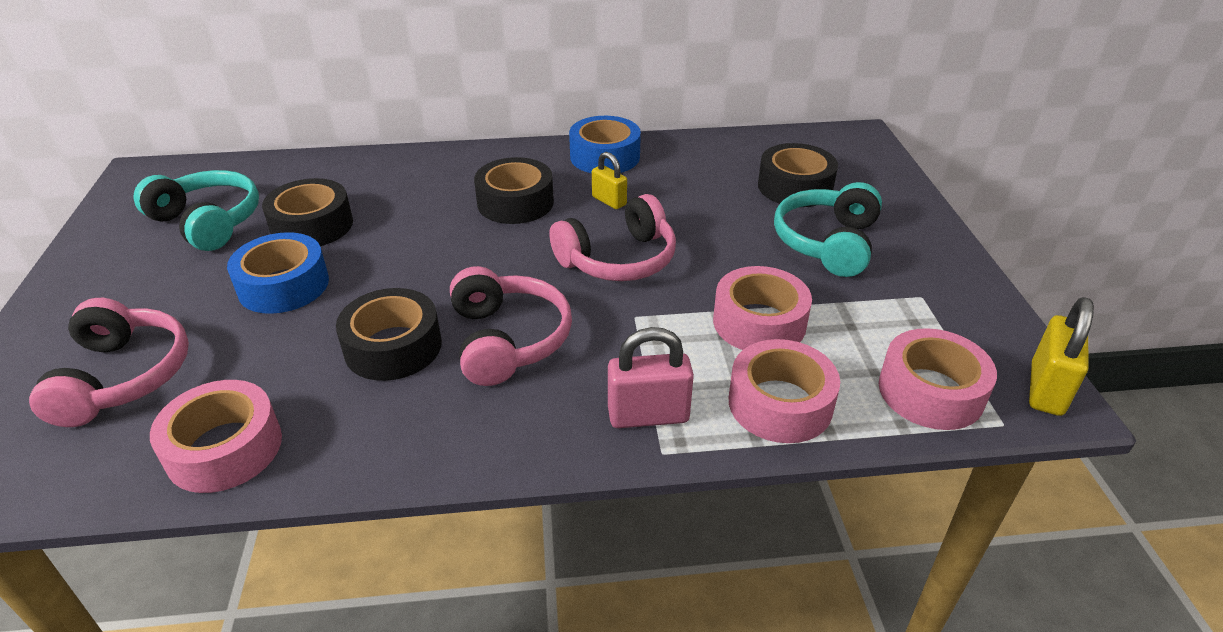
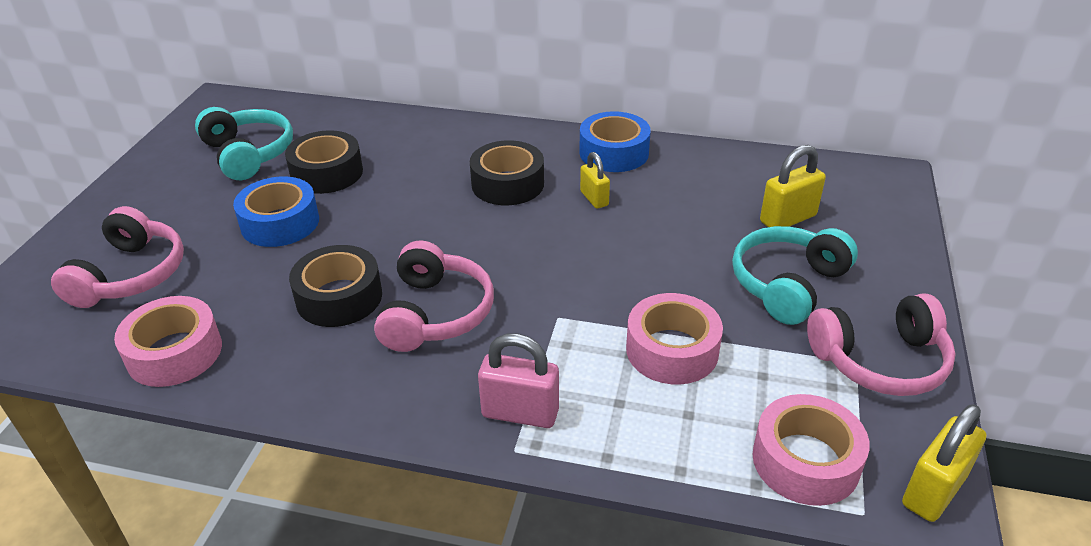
camera: 20 degrees right, 0 degrees up
(618, 259) = (572, 258): pink headphones -> pink headphones (880, 361)
(780, 403) = (647, 433): pink tape -> none
(795, 187) = (788, 219): black tape -> yellow padlock

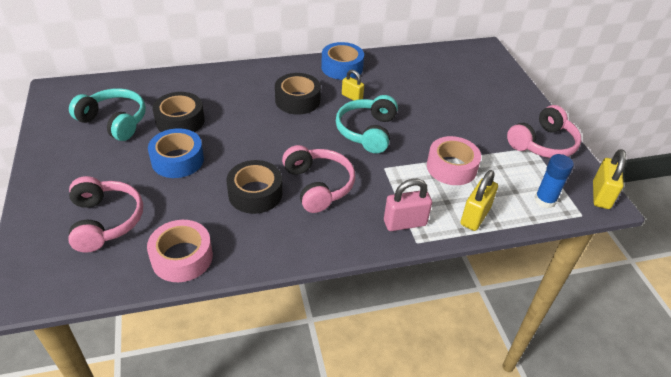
camera: 30 degrees left, 5 degrees up
(787, 284) = (479, 118): turquoise headphones -> turquoise headphones (367, 131)
(788, 219) = (455, 83): yellow padlock -> yellow padlock (475, 216)
(805, 461) = (545, 200): pink tape -> blue glue stick

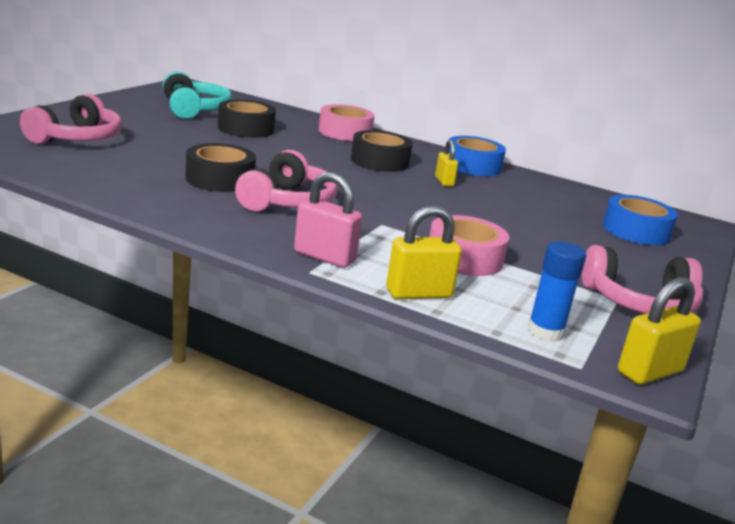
camera: 40 degrees right, 20 degrees down
(177, 160) = (197, 141): blue tape -> blue tape (636, 231)
(182, 257) = (85, 175): pink tape -> pink tape (345, 132)
(367, 131) = (413, 201): turquoise headphones -> none

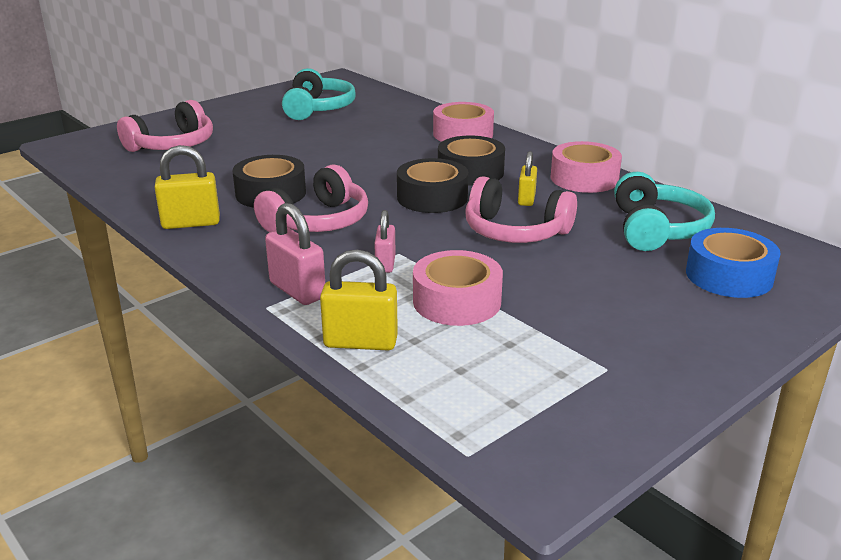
camera: 25 degrees right, 5 degrees up
(246, 128) = (353, 131): black tape -> black tape (432, 197)
(379, 233) = (385, 264): none -> pink padlock
(473, 166) = (584, 178): blue tape -> pink tape
(545, 332) = (467, 404): blue glue stick -> none
(559, 201) = (657, 229): none -> turquoise headphones
(639, 302) = (632, 377): pink headphones -> pink headphones (515, 231)
(649, 372) = (552, 472): yellow padlock -> yellow padlock (191, 223)

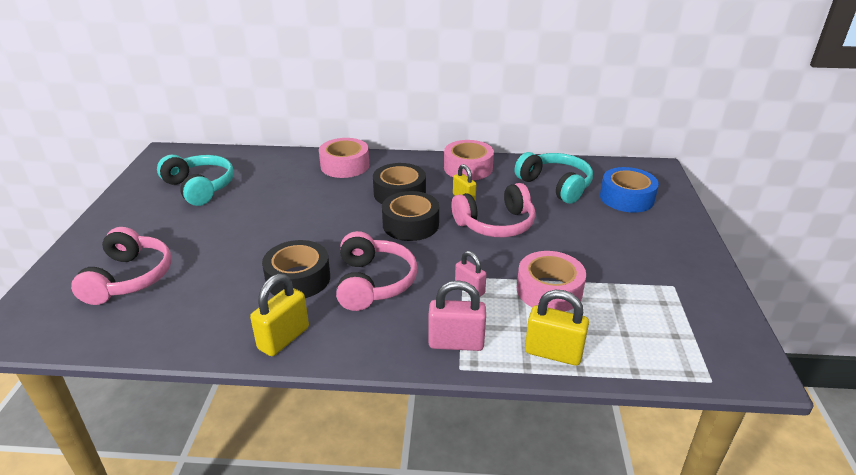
camera: 45 degrees left, 5 degrees up
(360, 342) = (553, 353): yellow padlock -> yellow padlock turned 60 degrees clockwise

